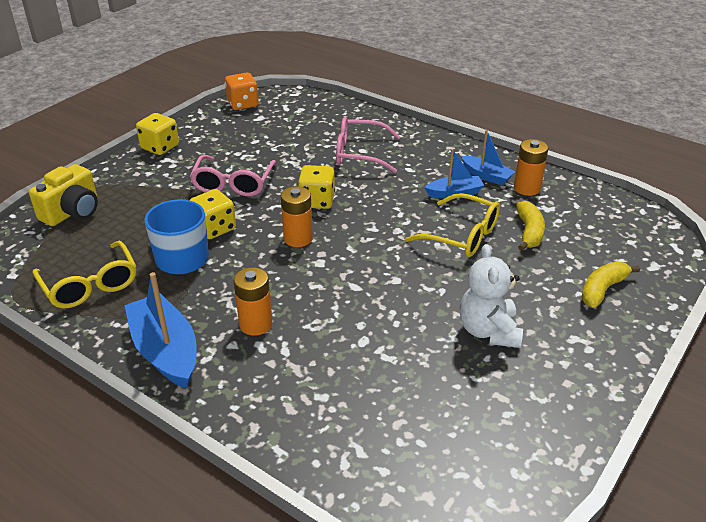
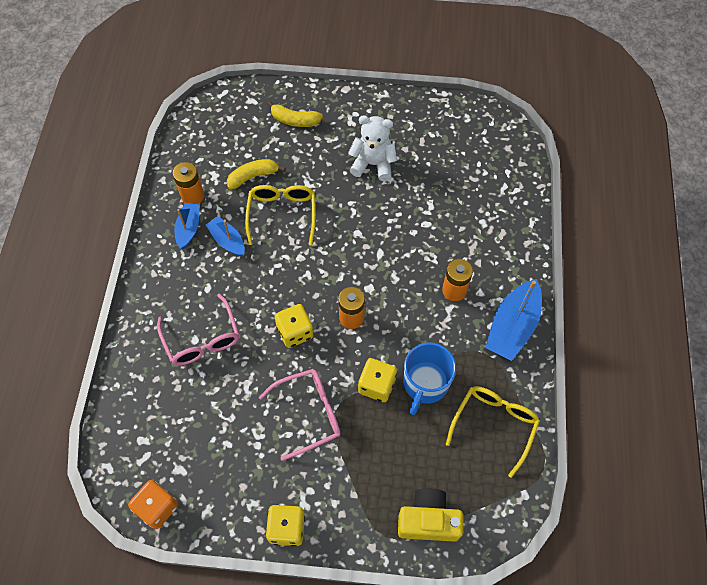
camera: 120 degrees left, 25 degrees up
(489, 331) = (373, 164): white teddy bear -> white teddy bear turned 135 degrees counterclockwise

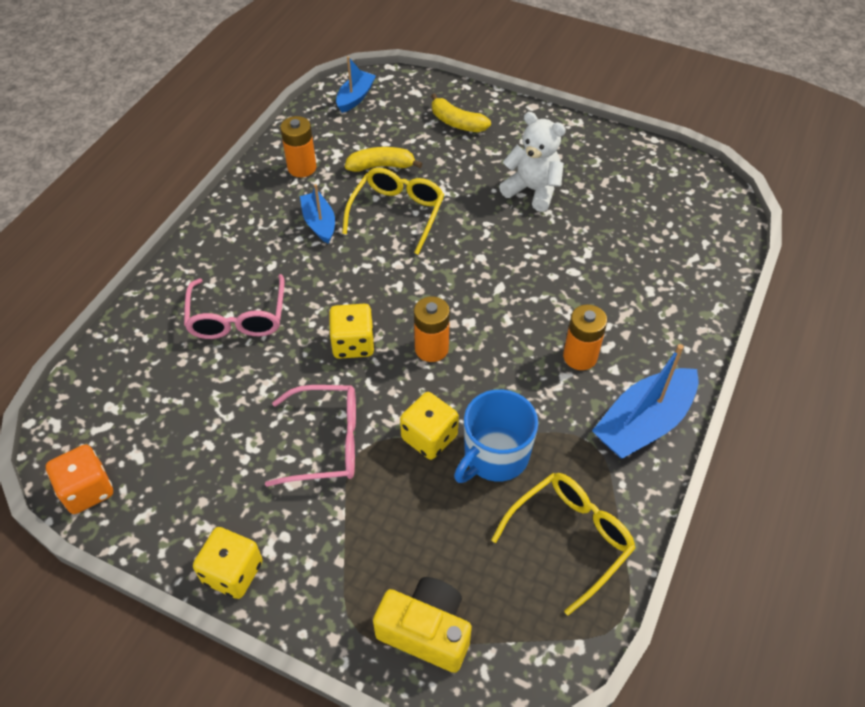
camera: 20 degrees right, 10 degrees down
(188, 229) = (280, 199): blue boat -> blue boat (355, 97)

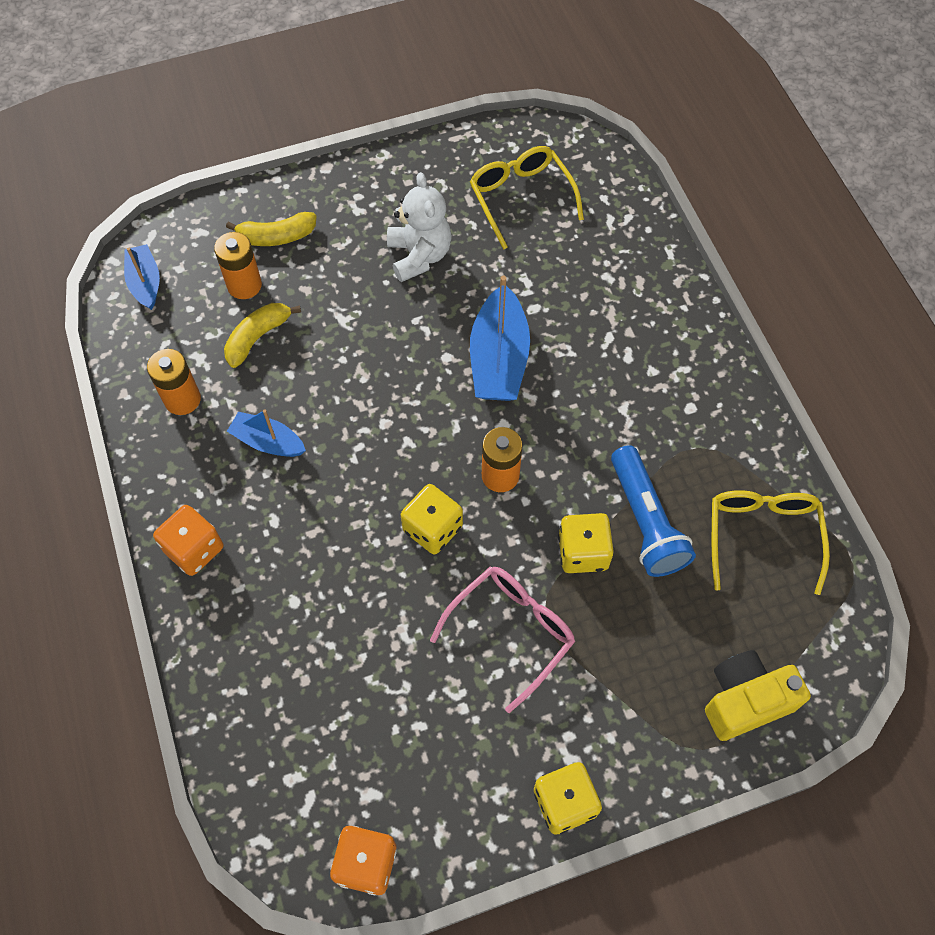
camera: 45 degrees left, 10 degrees up
(213, 246) = (194, 549): none -> orange dice
(238, 317) = (304, 595): pink glasses -> none
(397, 214) = (328, 374): yellow glasses -> yellow glasses (521, 199)
(494, 456) = (645, 522): blue mug -> blue flashlight
(532, 190) = (419, 256): white teddy bear -> white teddy bear turned 90 degrees clockwise
(580, 356) = (617, 381): orange battery -> orange battery (244, 285)
(643, 423) = (717, 398): blue boat -> blue boat (499, 359)

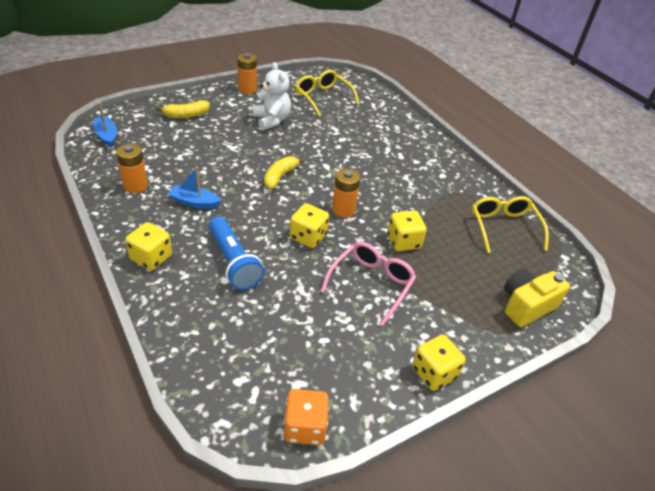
camera: 15 degrees left, 20 degrees down
(194, 549) = (151, 258): orange dice -> yellow dice
(244, 285) = (169, 135): orange battery -> orange battery (247, 89)
(258, 337) = (181, 156): yellow banana -> yellow banana (280, 177)
(499, 359) = (328, 160): blue boat -> none
(645, 522) = (435, 225): blue flashlight -> blue flashlight (233, 262)

